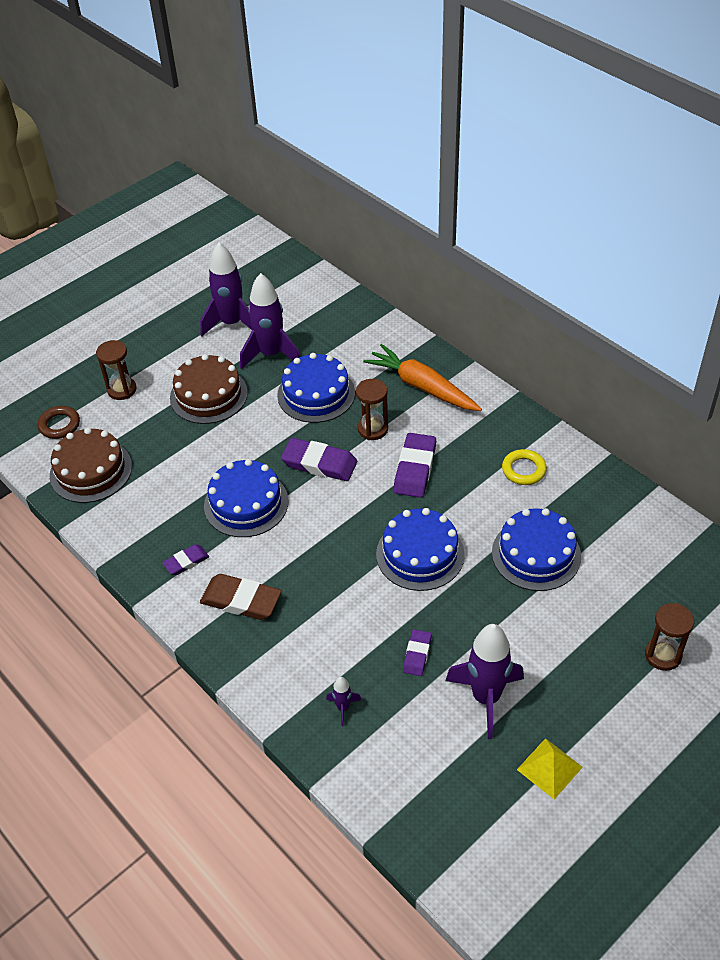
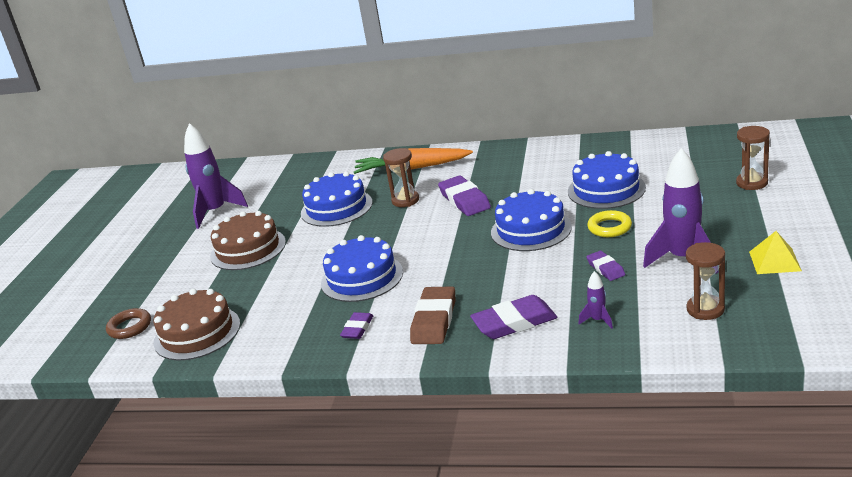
camera: 35 degrees left, 20 degrees down
(122, 390) = (164, 283): brown hourglass -> brown hourglass (705, 309)
(241, 600) = (434, 320): brown eraser -> brown eraser turned 60 degrees counterclockwise
(271, 354) = (271, 209): purple rocket -> none
(319, 463) = (390, 233): purple eraser -> purple eraser (514, 322)
(523, 470) = (538, 165): yellow ring -> yellow ring (609, 227)

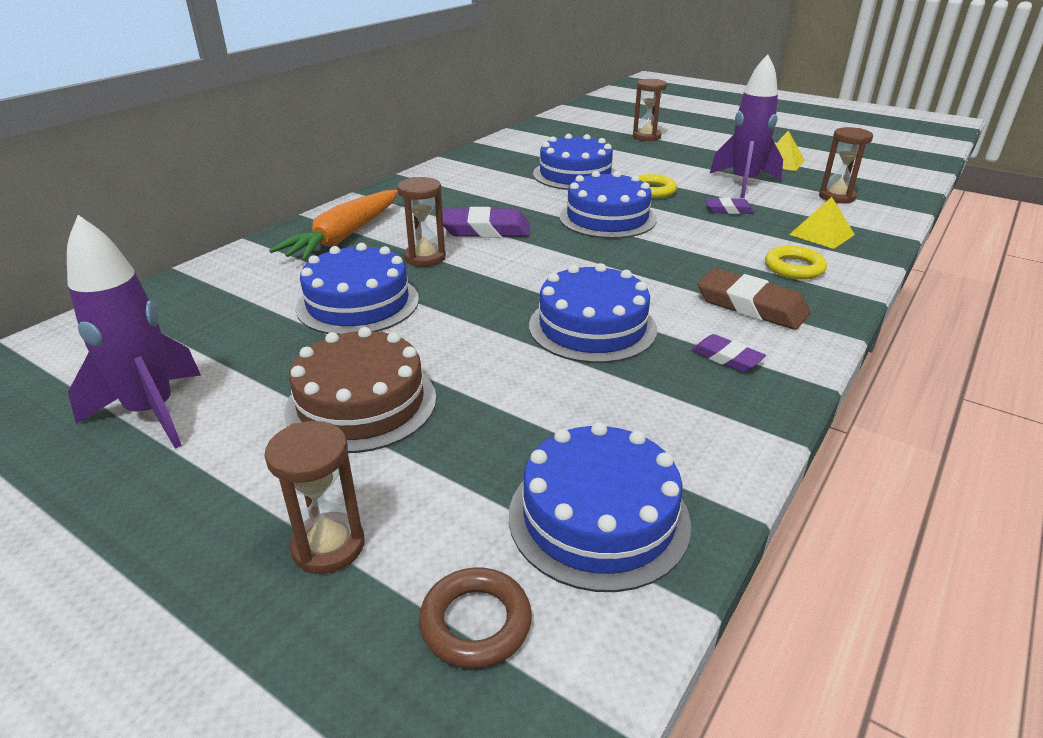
camera: 70 degrees left, 5 degrees up
(156, 283) = (328, 546): none -> brown hourglass
(197, 333) = (598, 517): brown cake -> blue cake
(514, 322) = (794, 268): purple eraser -> yellow ring
(598, 320) = (822, 234): purple rocket -> yellow pyramid

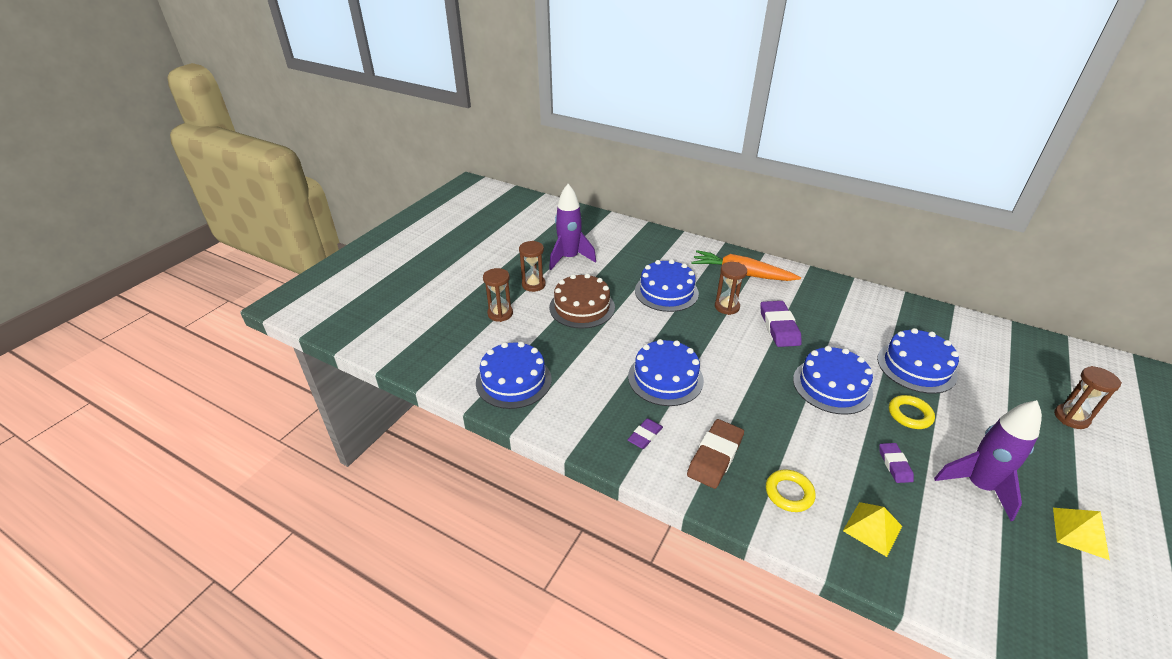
camera: 85 degrees right, 5 degrees up
(475, 622) = (465, 351): brown ring -> none
(836, 197) = (990, 565): brown hourglass -> brown hourglass (533, 285)

